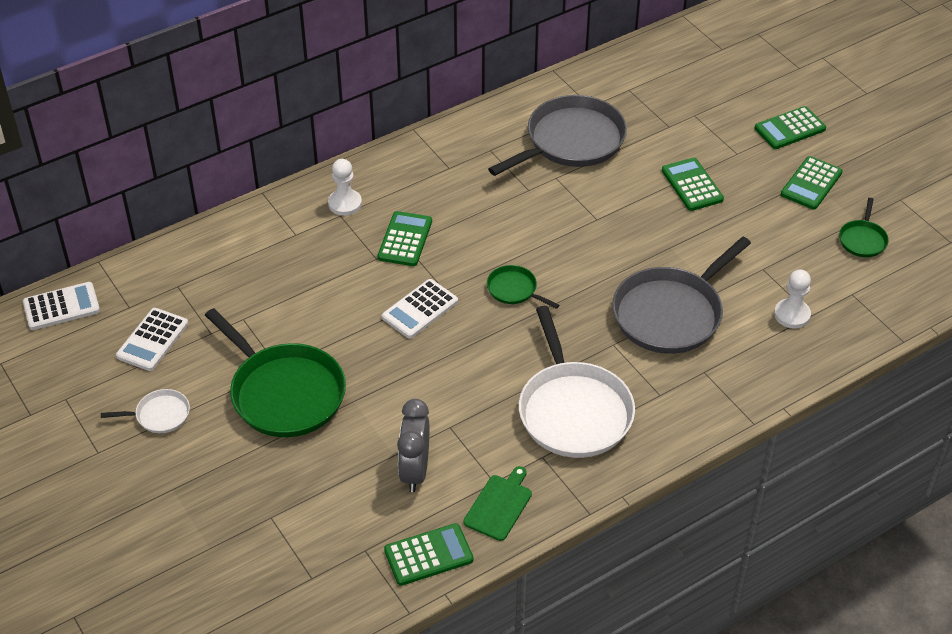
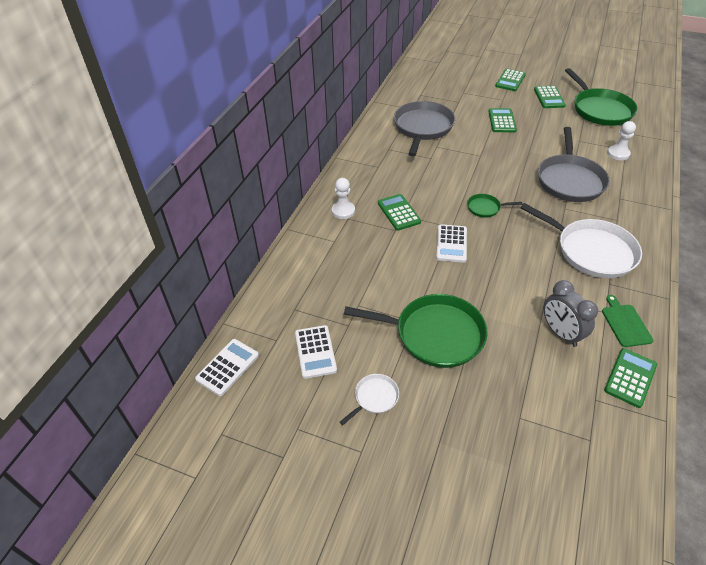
camera: 35 degrees left, 0 degrees up
(692, 185) = (502, 121): green calculator -> green calculator turned 60 degrees clockwise
(862, 239) = (600, 109): green pan -> green pan, size x2.15

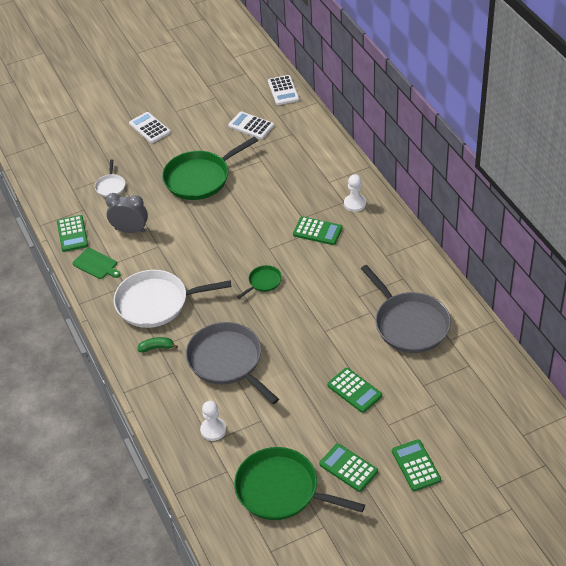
camera: 135 degrees right, 0 degrees up
(374, 398) = (195, 131): white pan -> white pan (110, 186)
(451, 244) = (254, 236): white calculator -> white calculator (149, 128)
(619, 220) = (156, 348): none -> green banana

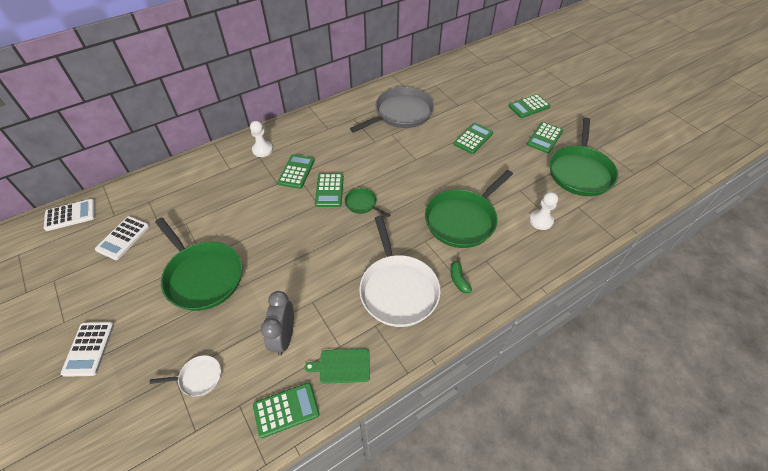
camera: 100 degrees left, 5 degrees up
(96, 264) = (342, 366): green cutting board -> green cutting board turned 120 degrees counterclockwise
(149, 128) = (89, 349): white calculator -> white calculator turned 45 degrees counterclockwise
(227, 361) = (462, 220): grey pan -> green pan
(287, 257) = (329, 190): none -> green calculator

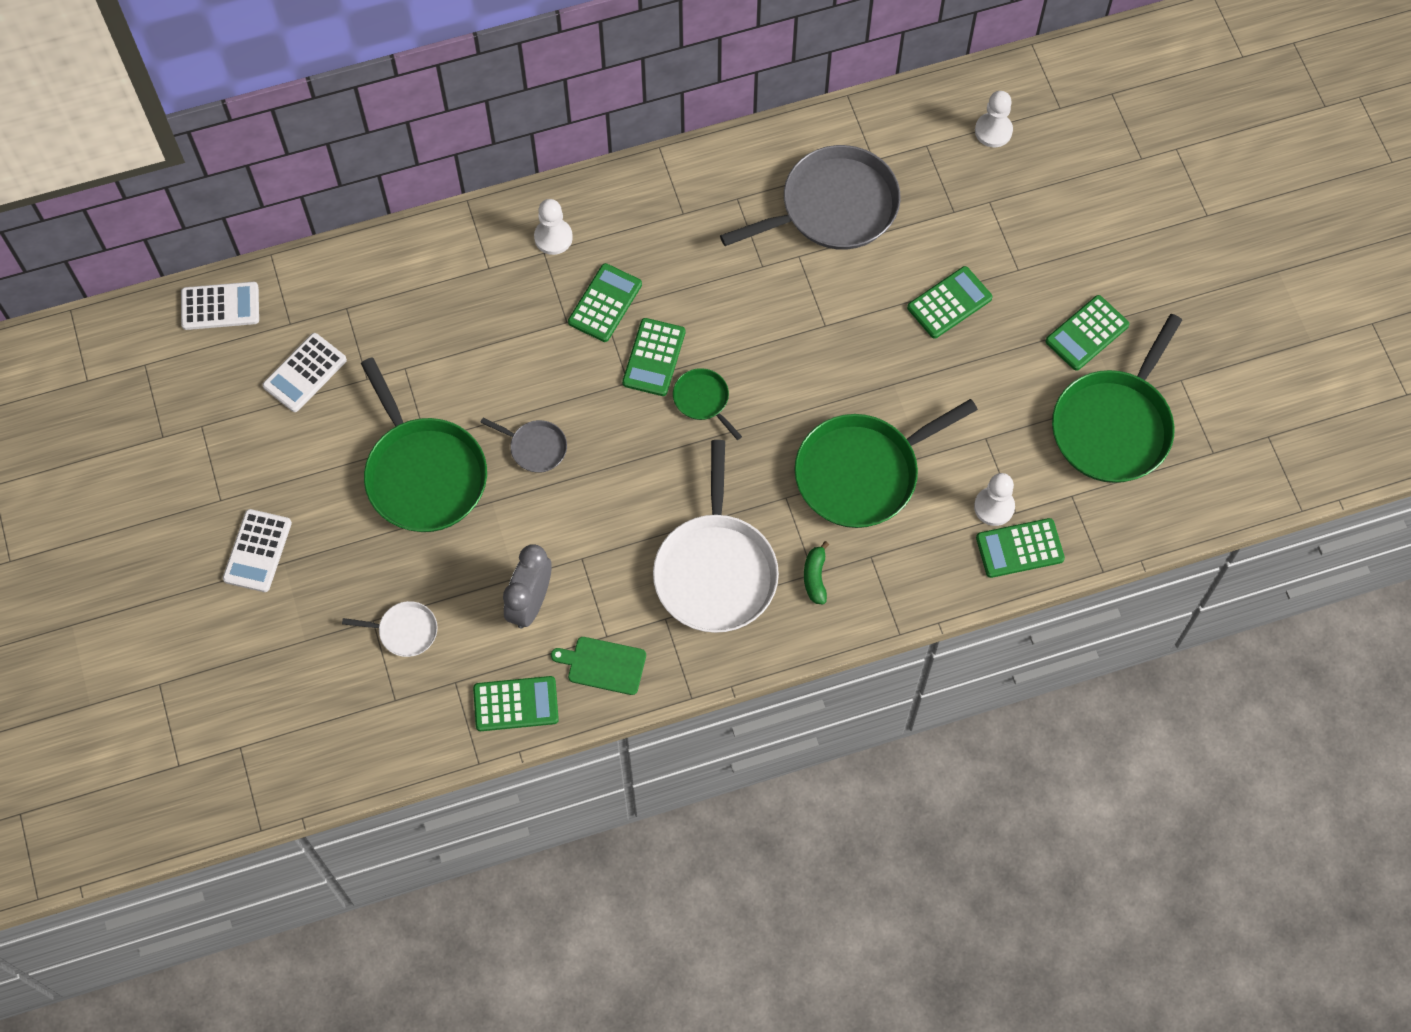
camera: 15 degrees right, 15 degrees up
(271, 247) = (535, 447): none -> grey pan
(462, 76) = (993, 131): none -> white pawn
(529, 106) = (1093, 247): green calculator -> green calculator (1019, 548)

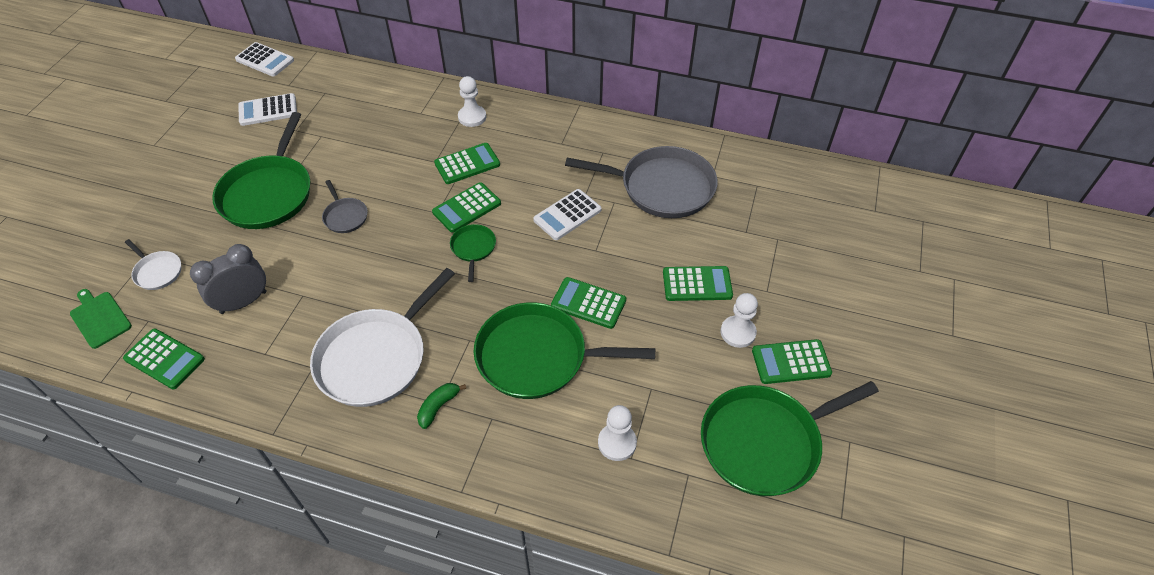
camera: 35 degrees right, 15 degrees down
(257, 551) = (138, 180): white calculator -> white calculator (567, 215)
(603, 665) = (242, 371): green cutting board -> green cutting board (100, 318)
(993, 131) = (813, 200): white pawn -> white pawn (738, 332)
(1019, 548) = (612, 488): green calculator -> green calculator (588, 303)

